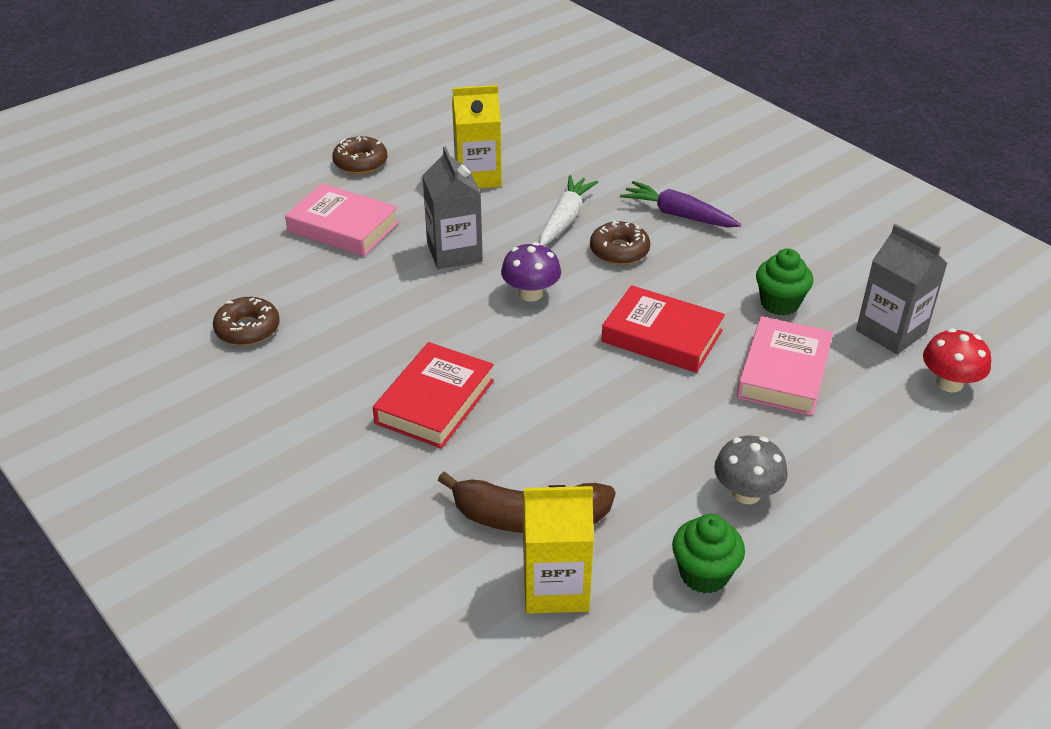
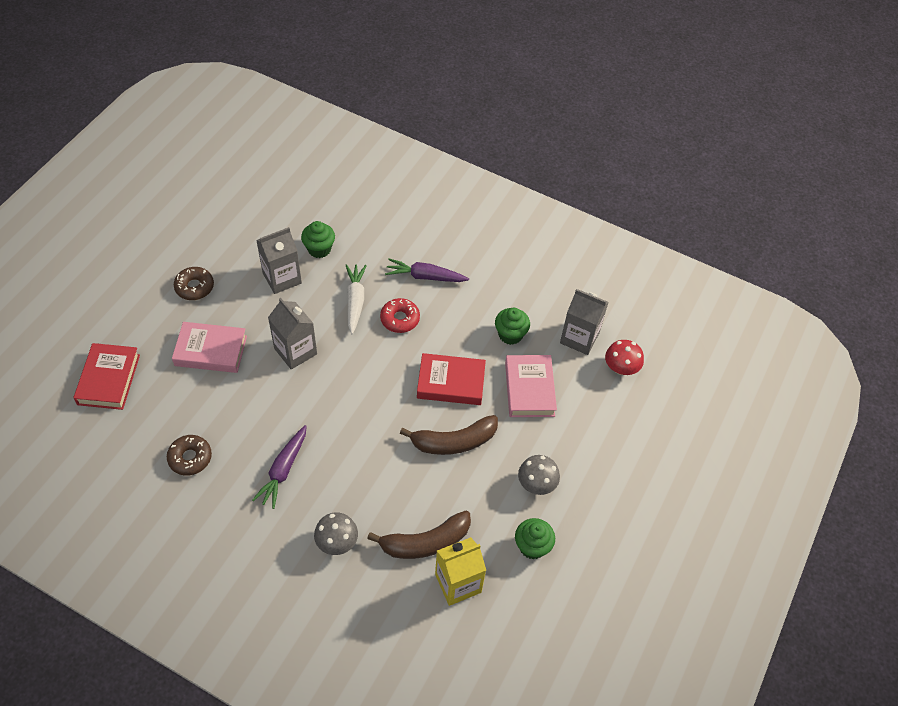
camera: 25 degrees left, 15 degrees up
(365, 374) = (283, 470): none -> purple carrot
(394, 479) = (337, 542): none -> grey mushroom
(435, 402) = (336, 477): red book -> red book (109, 379)
(478, 177) = (282, 278): yellow carton -> grey carton
(531, 293) = (359, 372): purple mushroom -> none
(543, 159) = (319, 249): none -> green cupcake
(619, 251) = (400, 319): brown donut -> red donut
(634, 406) = (454, 442): none -> brown banana

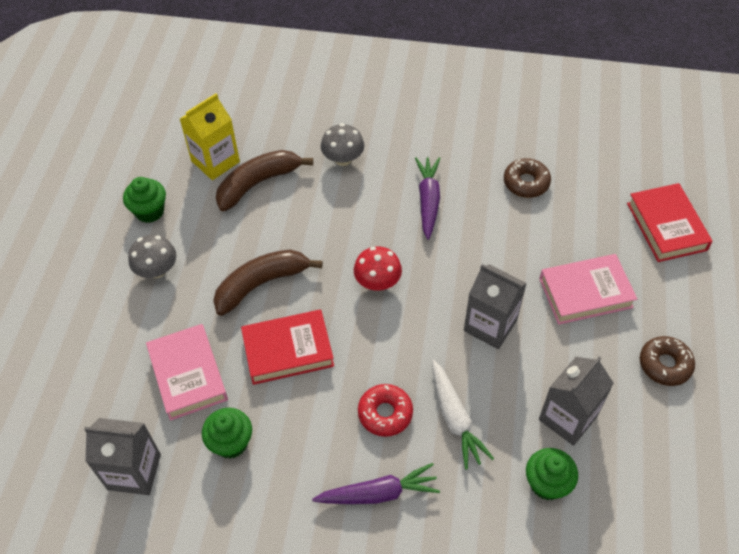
camera: 165 degrees right, 0 degrees up
(621, 368) = (71, 445): red mushroom -> red mushroom (377, 282)

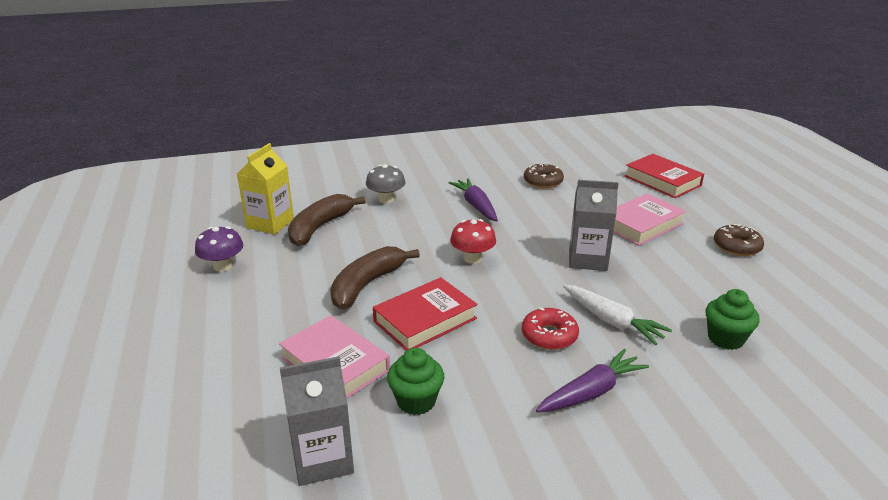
camera: 25 degrees left, 25 degrees down
(149, 211) = (223, 266): green cupcake -> purple mushroom
(157, 270) = (254, 301): grey mushroom -> none
(567, 418) = (700, 295): grey carton -> none

